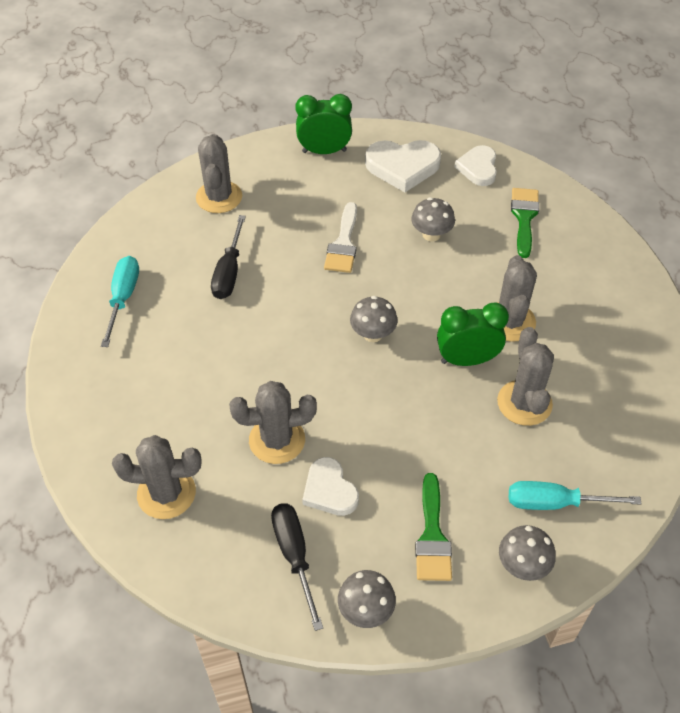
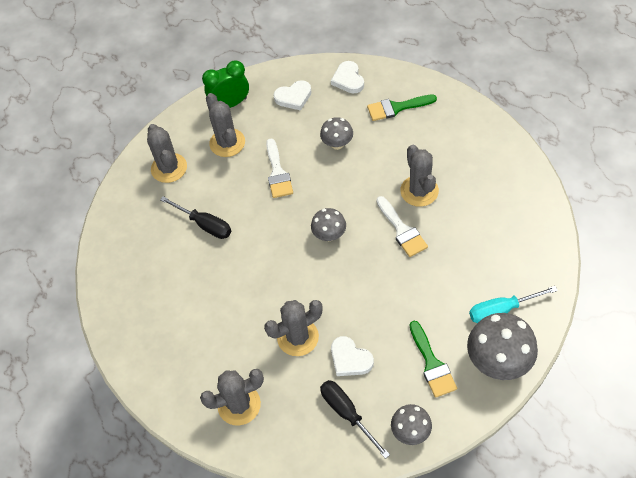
camera: 15 degrees left, 5 degrees up
(123, 298) = (136, 273): turquoise screwdriver -> none
(229, 272) = (205, 225): black screwdriver -> black screwdriver turned 45 degrees counterclockwise
(402, 167) = (293, 97): white heart -> white heart, size x0.66
(467, 360) = (402, 230): green clock -> white brush
(522, 565) = (498, 361): grey mushroom -> grey mushroom, size x1.73
(524, 217) = (396, 108): green brush -> green brush turned 90 degrees counterclockwise
(524, 403) = (453, 247): grey cactus -> grey cactus (227, 143)

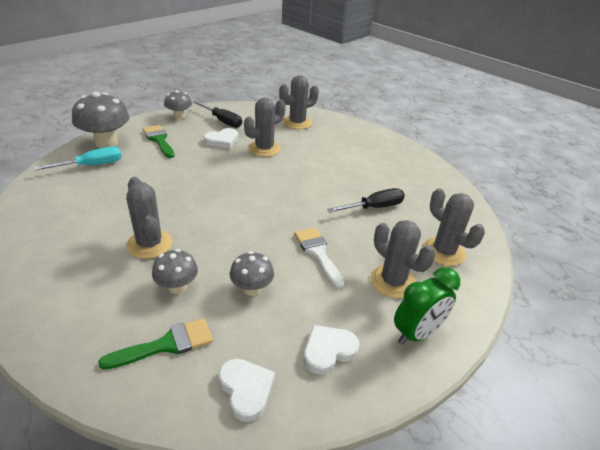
camera: 160 degrees right, 20 degrees down
(205, 225) = (374, 207): black screwdriver -> black screwdriver turned 135 degrees clockwise
(329, 235) = (248, 205): grey mushroom -> grey mushroom (177, 287)
(350, 359) = (222, 140): white heart -> white heart turned 120 degrees clockwise
(402, 230) = (174, 211): white brush -> none

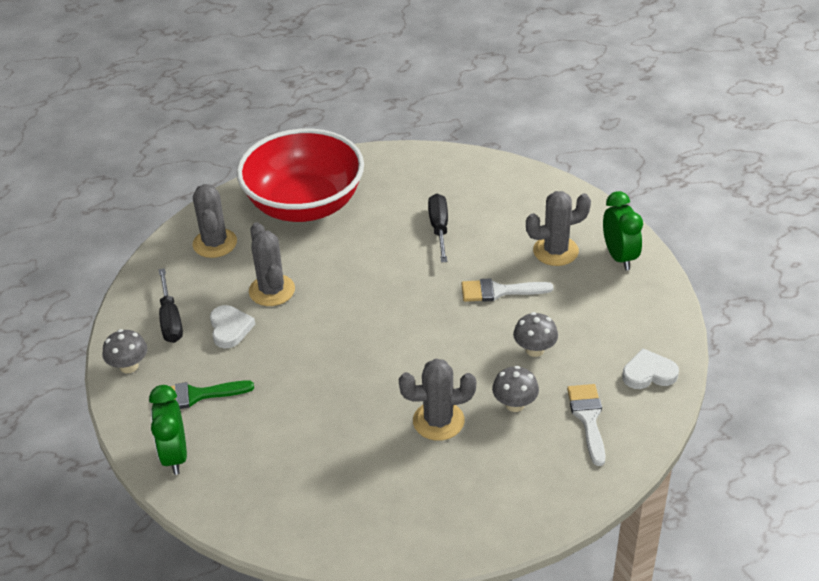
camera: 65 degrees left, 5 degrees up
(92, 165) = (238, 472): turquoise screwdriver -> none
(106, 142) = (175, 455): grey mushroom -> green clock
(166, 344) = (588, 418): green brush -> white brush
(222, 121) = (170, 319): black screwdriver -> black screwdriver turned 105 degrees clockwise
(328, 351) = (623, 315): white heart -> none
(355, 146) = (304, 205): none -> red bowl
(443, 252) = (526, 203): grey cactus -> none

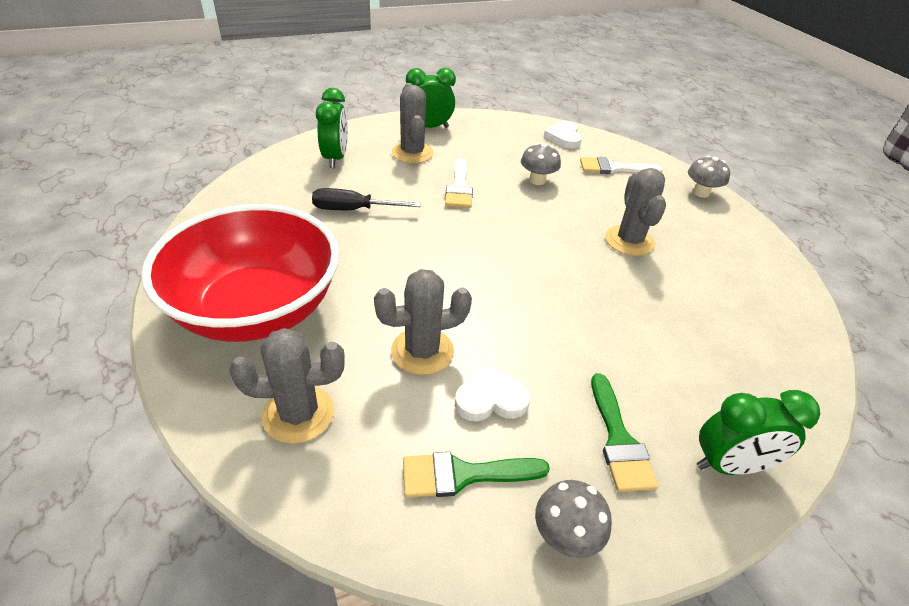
camera: 90 degrees left, 0 degrees up
(170, 319) = (463, 475): black screwdriver -> green brush
(515, 404) = (603, 198): grey mushroom -> grey mushroom (701, 193)
(523, 202) = (335, 158): none -> green clock

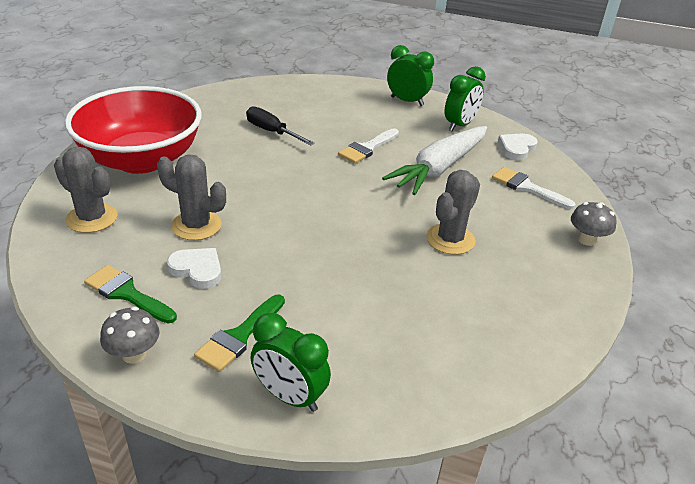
camera: 40 degrees right, 5 degrees down
(335, 158) = (306, 97): green clock -> green clock (459, 125)
(412, 153) = (366, 113): grey cactus -> none
(537, 180) = (439, 168): grey mushroom -> white carrot

